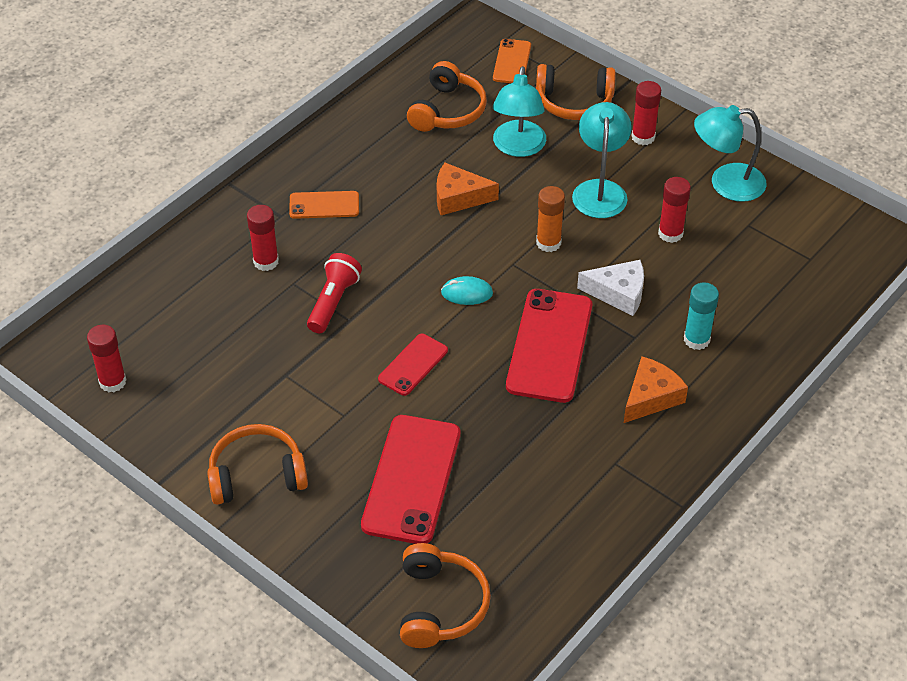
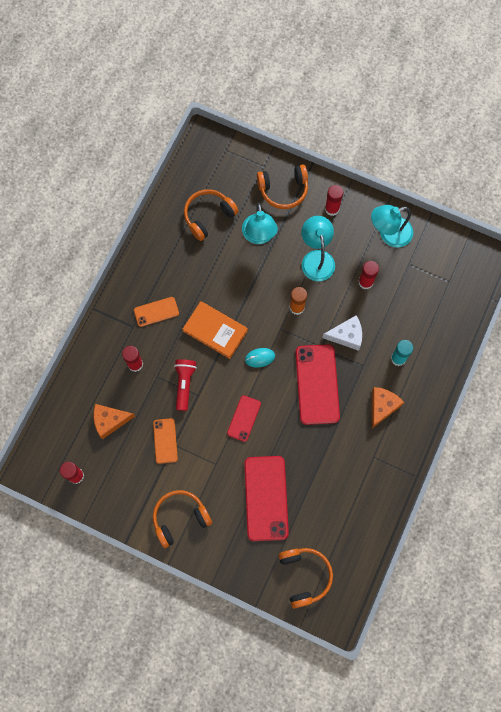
camera: 15 degrees left, 25 degrees up
(407, 246) = (215, 331): none -> orange book
(447, 111) = (208, 216): orange headphones -> orange headphones turned 135 degrees counterclockwise
(458, 197) = (234, 285): orange cheese -> orange cheese (110, 421)
(512, 62) = (236, 165): orange phone -> orange phone (165, 441)

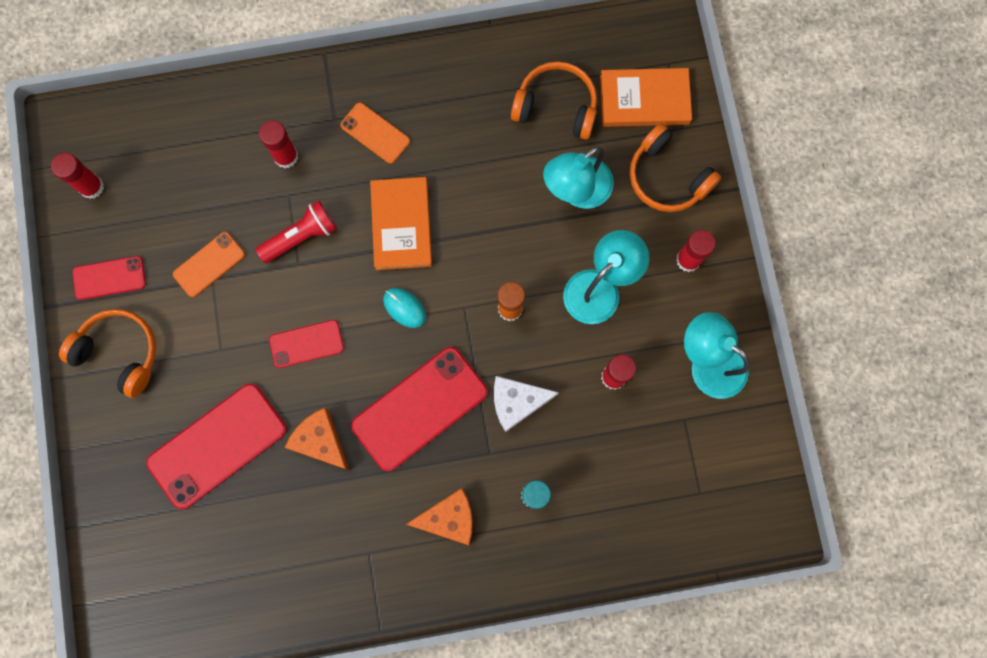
camera: 55 degrees right, 5 degrees up
(110, 421) = (190, 178): orange cheese -> orange cheese (320, 441)
(134, 498) = (109, 278): none -> red phone
(236, 173) = (644, 100): none -> orange book
(304, 575) = (145, 567): orange headphones -> none
(346, 335) = (517, 402): white cheese -> white cheese turned 120 degrees clockwise

